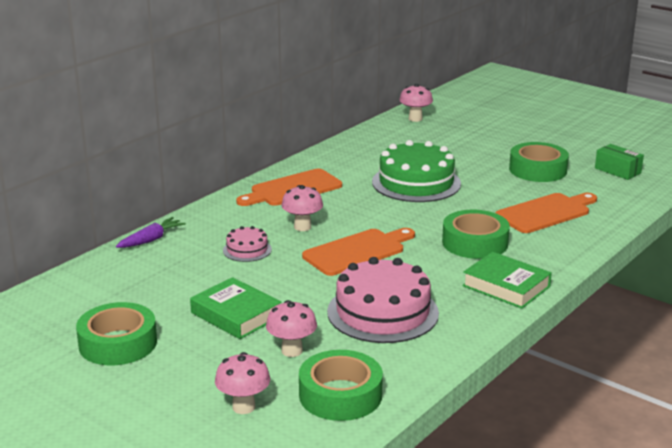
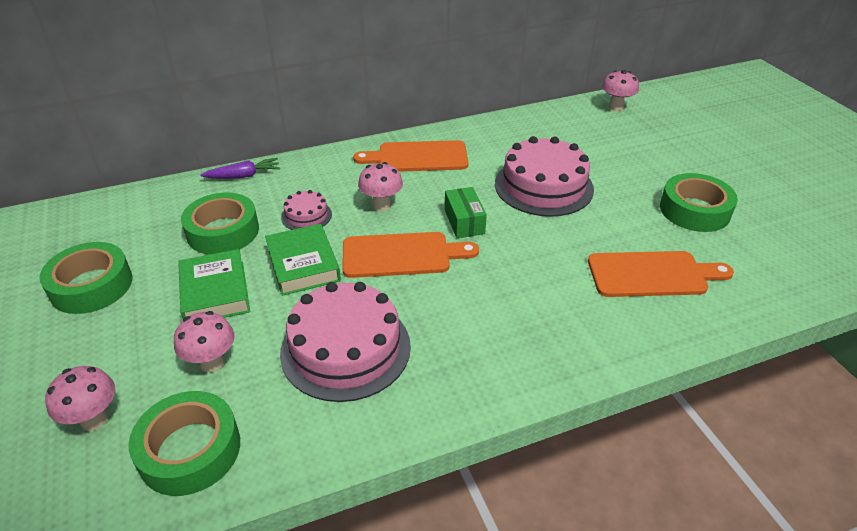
camera: 30 degrees right, 15 degrees up
(416, 183) = (543, 186): green cake -> pink cake
(475, 243) = (532, 288): green tape -> green tape (223, 231)
(506, 286) = (509, 367): green book -> green book (303, 264)
(617, 170) = (796, 242): green box -> green box (464, 222)

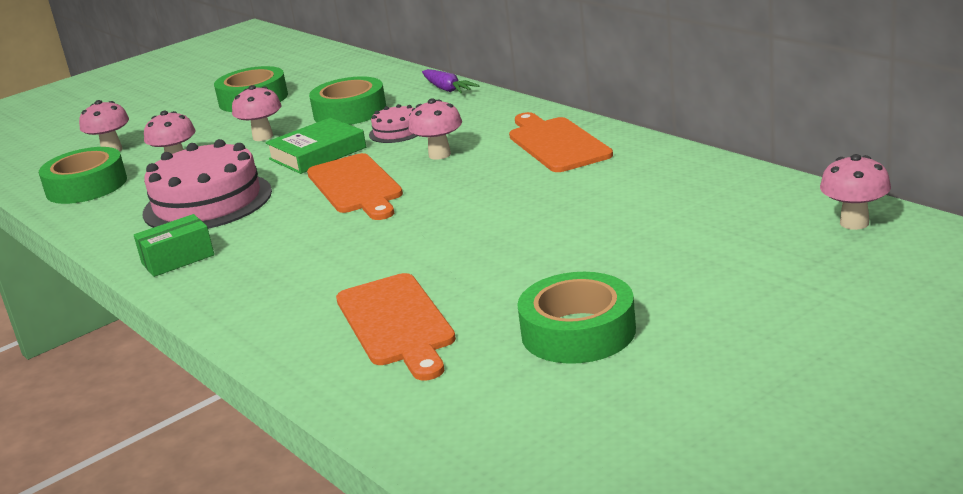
camera: 75 degrees right, 15 degrees down
(215, 292) = (263, 137): green book -> pink mushroom
(464, 222) = (437, 198): green box -> green box (178, 259)
(543, 186) = (553, 222): pink cake -> none

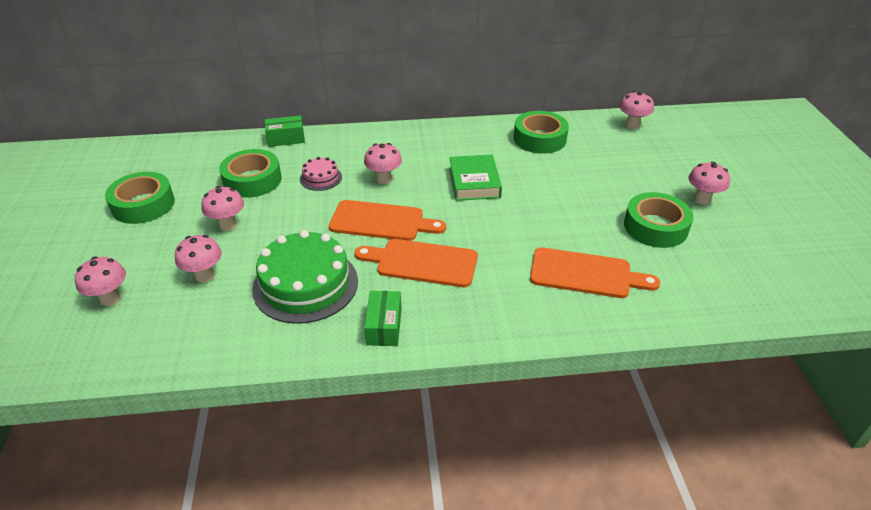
camera: 60 degrees left, 15 degrees up
(86, 186) = (165, 333): green tape -> green tape (539, 139)
(207, 202) = (305, 284): pink cake -> green cake
(317, 153) = (301, 216): green book -> green book (474, 182)
(447, 89) = (286, 139): purple carrot -> green box
(556, 143) = (432, 144): orange cutting board -> orange cutting board (422, 262)
(717, 342) = (702, 199): none -> pink mushroom

